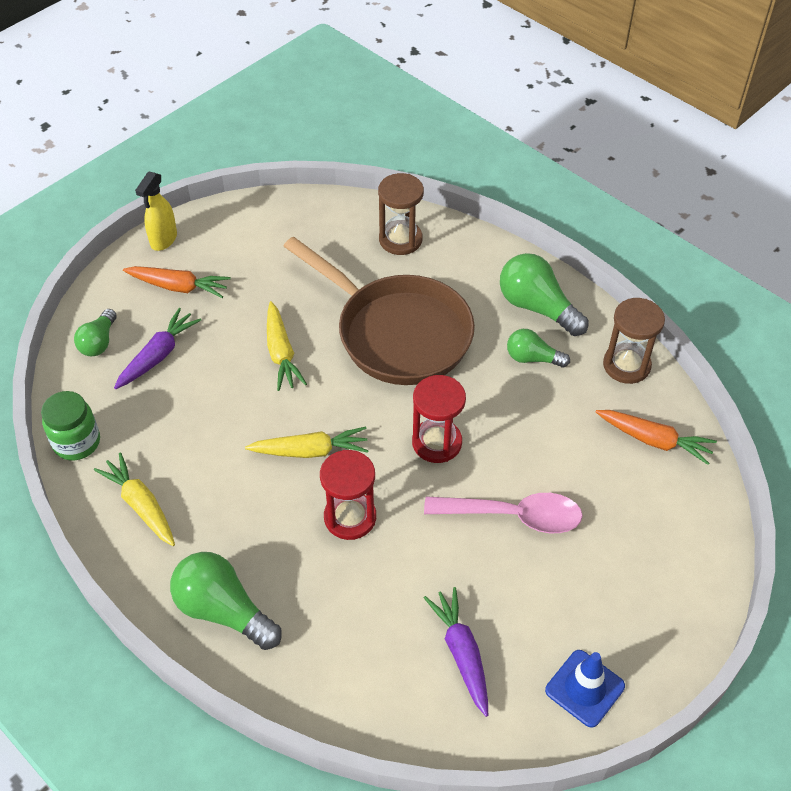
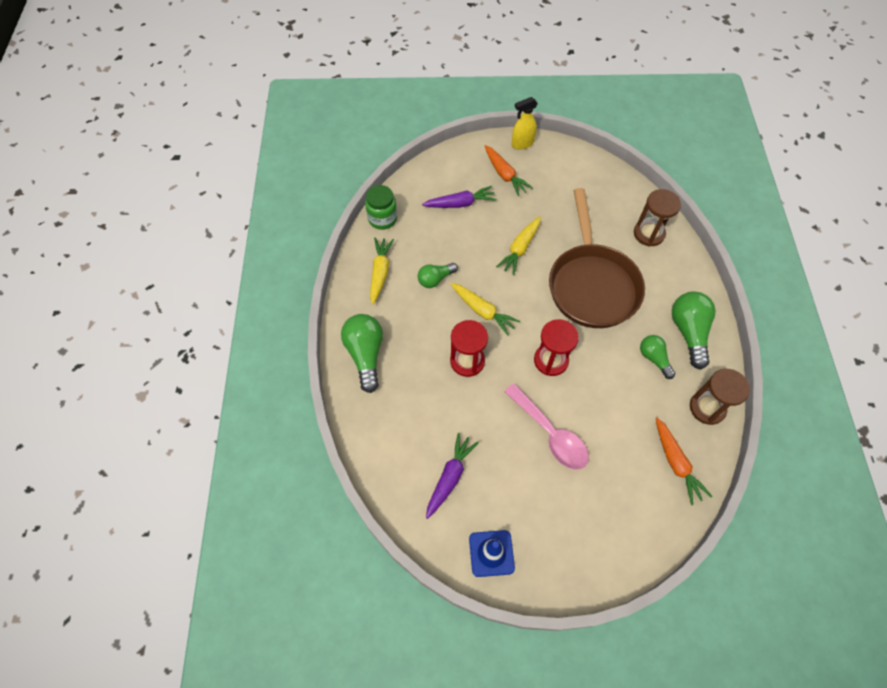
camera: 45 degrees right, 10 degrees up
(99, 342) = (440, 176): green light bulb -> green light bulb (435, 279)

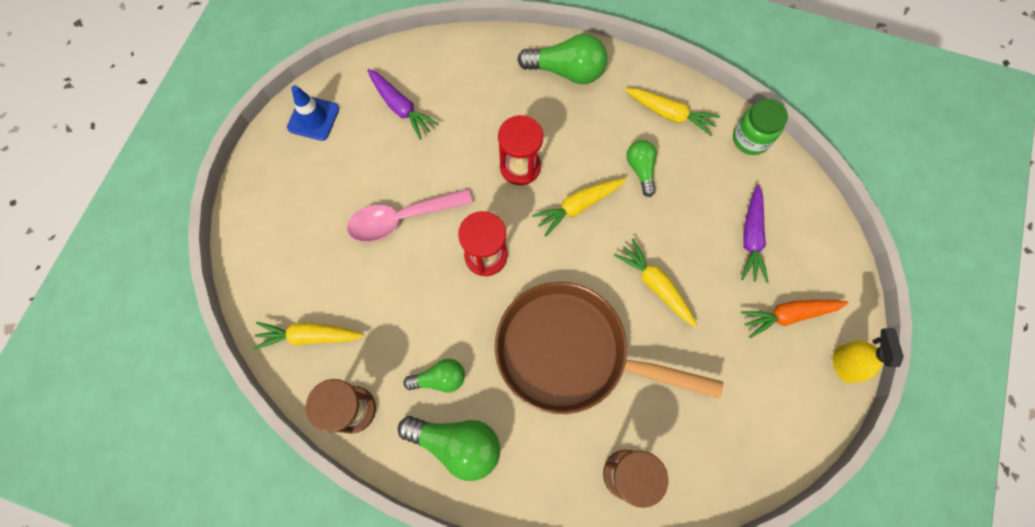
camera: 110 degrees right, 10 degrees up
(676, 463) = (310, 336): orange carrot -> yellow carrot

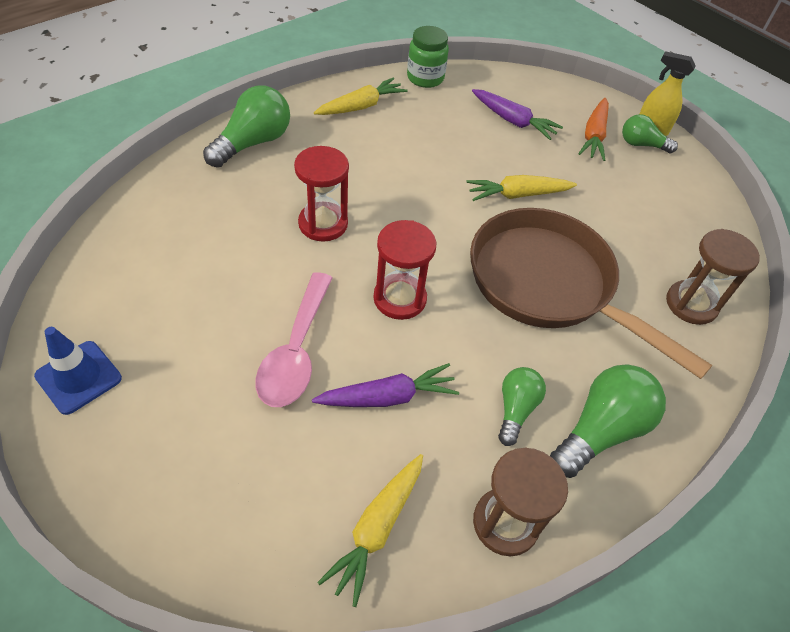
camera: 65 degrees left, 20 degrees down
(401, 107) = (157, 284): purple carrot -> purple carrot (387, 397)
(570, 352) = (548, 284): brown pan -> brown pan turned 90 degrees clockwise
(578, 206) = (401, 204): yellow carrot -> none
(641, 169) = (399, 148): green light bulb -> green light bulb (642, 145)

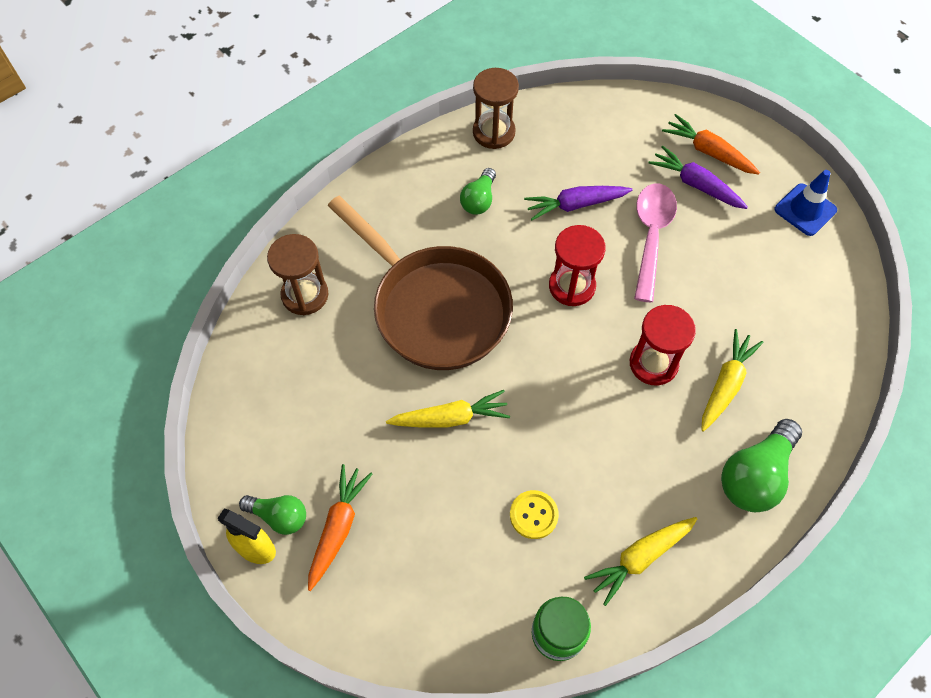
camera: 175 degrees left, 10 degrees up
(178, 475) = (708, 152): none -> orange carrot
(377, 528) = (576, 127): yellow carrot -> yellow carrot (725, 384)
(442, 133) = (533, 515): none -> yellow button
(513, 121) = (440, 548): purple carrot -> purple carrot (696, 185)
(600, 430) = (417, 188): green light bulb -> none

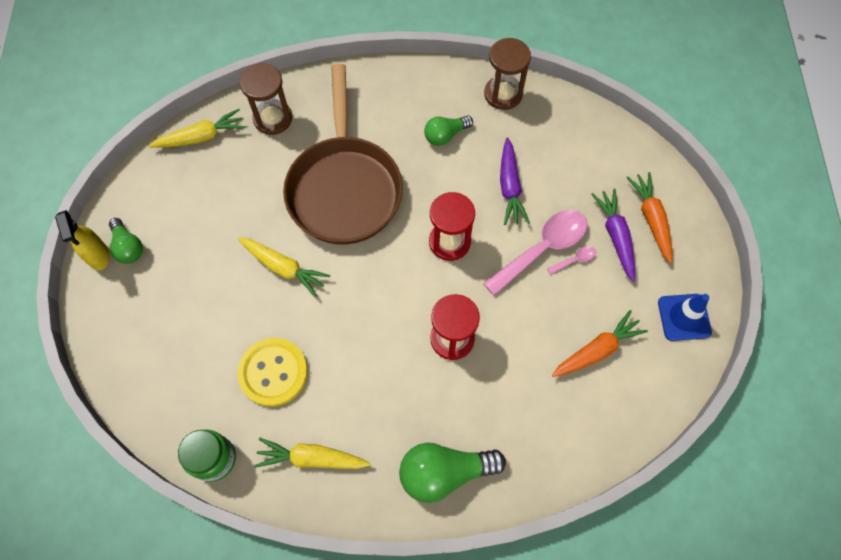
camera: 40 degrees right, 5 degrees up
(338, 528) = (153, 282): orange carrot -> orange carrot (597, 350)
(533, 515) = (273, 372): yellow button -> yellow button, size x1.67
(575, 205) = (510, 187): purple carrot -> purple carrot turned 120 degrees counterclockwise
(684, 226) = (575, 260): none -> pink spoon
(725, 384) = (488, 394): yellow carrot -> yellow carrot (201, 137)

